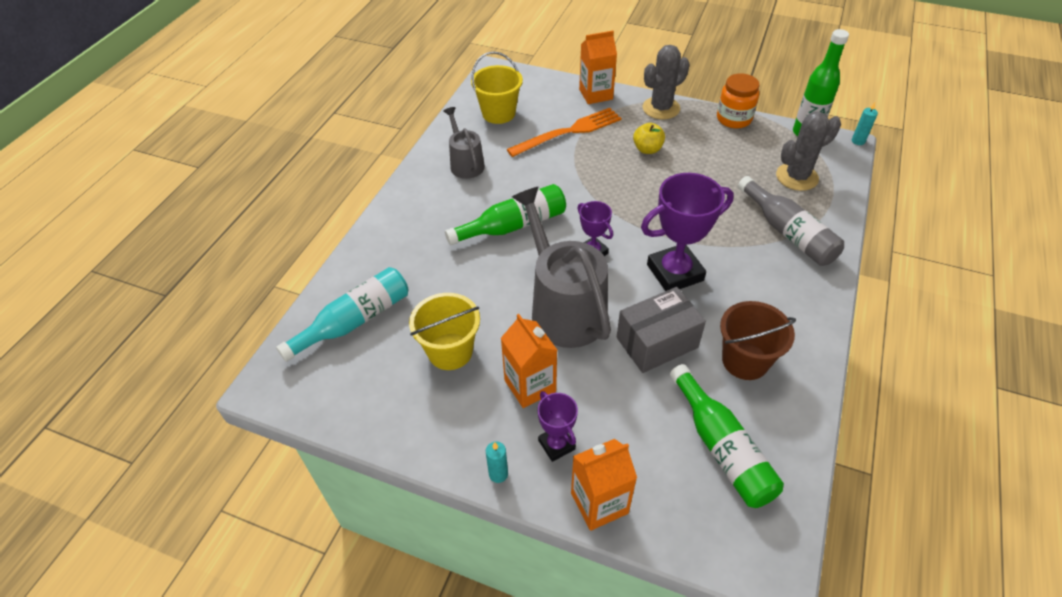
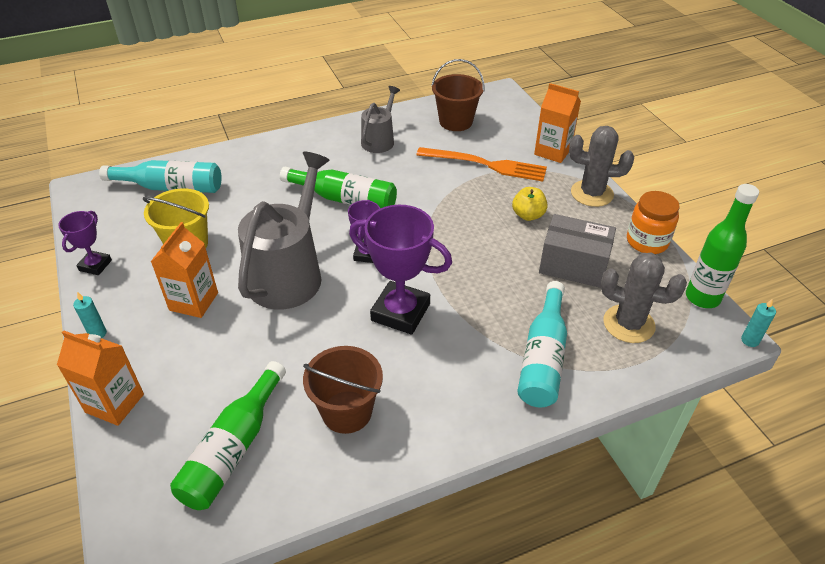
camera: 45 degrees right, 5 degrees down
(498, 113) = (456, 121): yellow bucket -> brown bucket
(556, 445) = (150, 348): purple trophy -> purple trophy (95, 265)
(657, 342) = (309, 345): grey box -> grey box (573, 265)
(788, 232) = (543, 357): grey bottle -> turquoise bottle

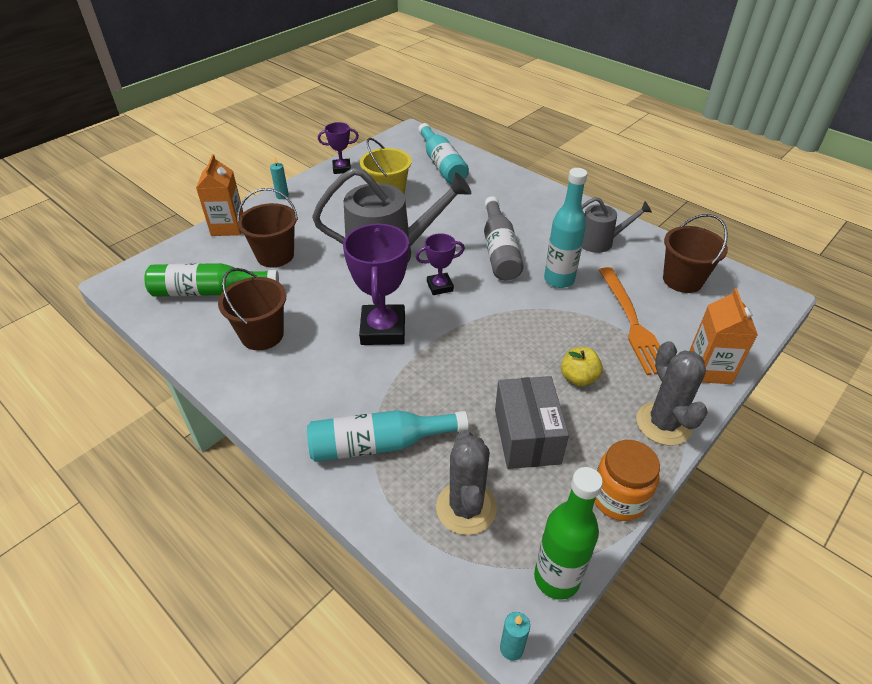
camera: 65 degrees right, 0 degrees up
(193, 301) = (333, 221): orange carton -> none
(214, 368) = (275, 255): none -> brown bucket
(345, 199) = (499, 250): green bottle -> grey bottle
(410, 181) = (559, 280): none -> turquoise bottle

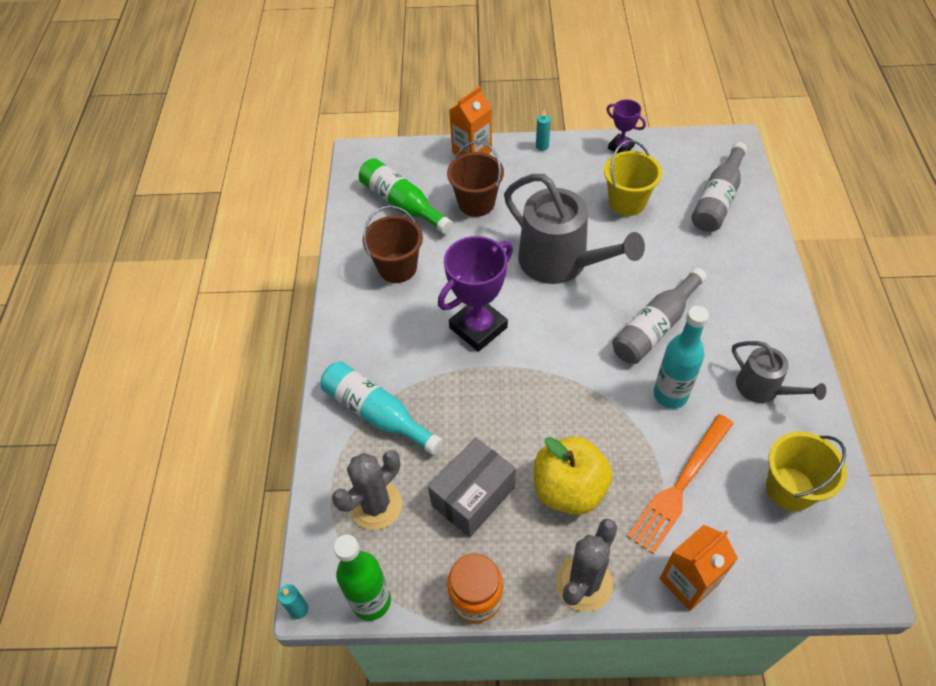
camera: 50 degrees right, 10 degrees up
(440, 286) = (563, 323): purple trophy -> none
(442, 164) = (717, 199): turquoise bottle -> grey bottle
(578, 378) = (569, 489): yellow apple -> yellow apple, size x1.83
(682, 280) = (790, 489): brown bucket -> yellow bucket

